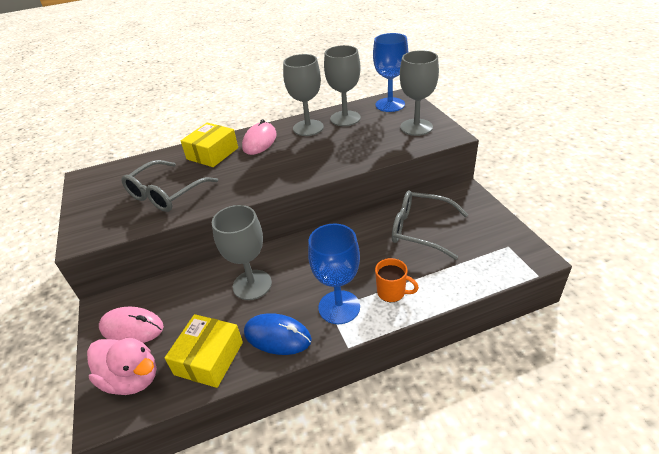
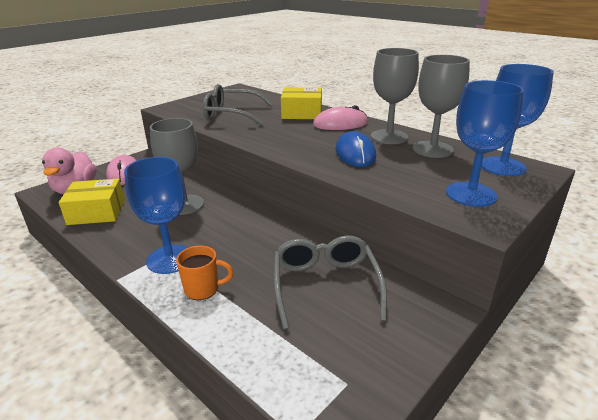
camera: 60 degrees right, 10 degrees down
(277, 336) = (125, 235): blue mouse -> blue mouse (355, 153)
(392, 292) = (203, 289): orange mug -> orange mug turned 90 degrees counterclockwise
(416, 127) = (471, 194): grey goblet -> blue goblet

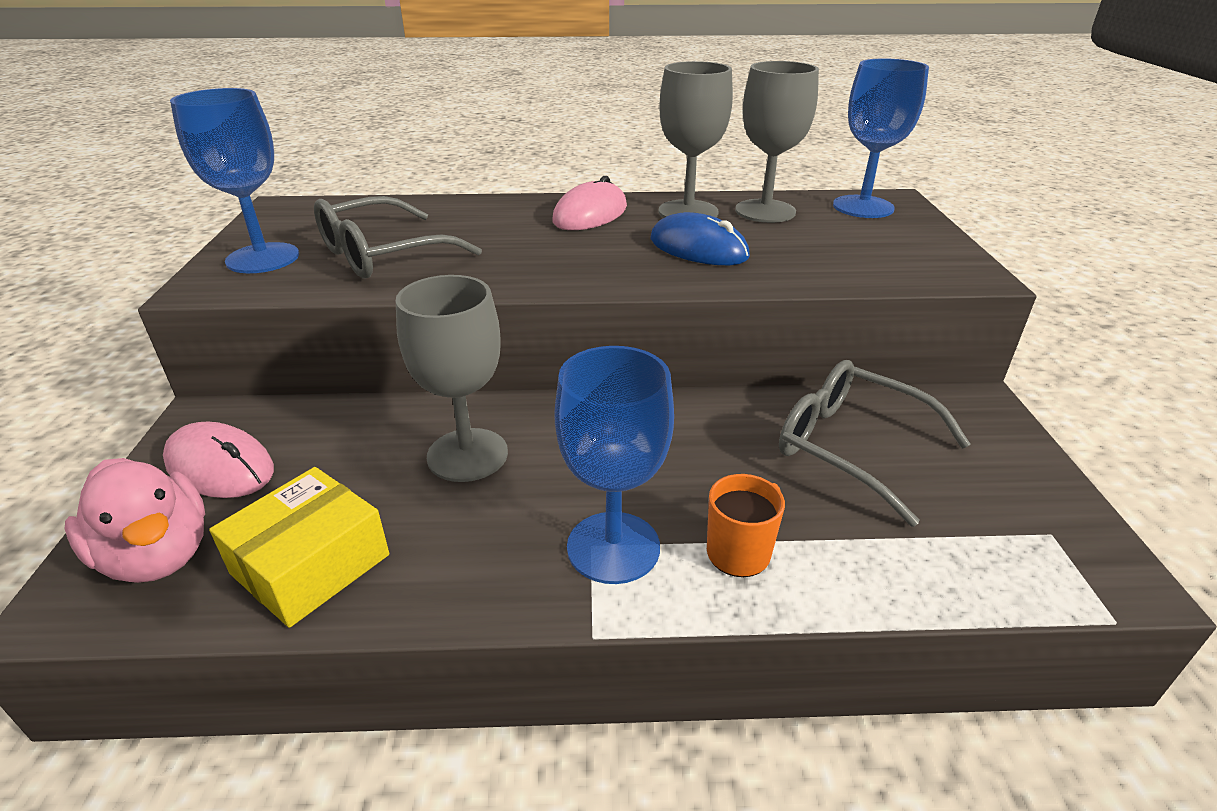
camera: 45 degrees left, 5 degrees up
(302, 113) = (499, 215): yellow box -> none
(471, 194) = (903, 249): blue goblet -> blue goblet (263, 258)

